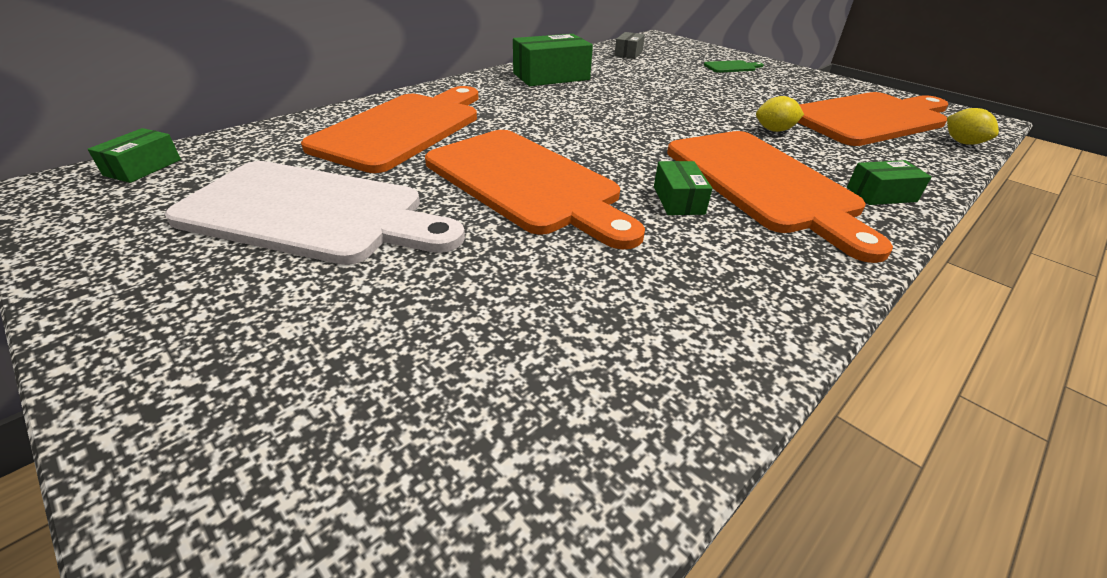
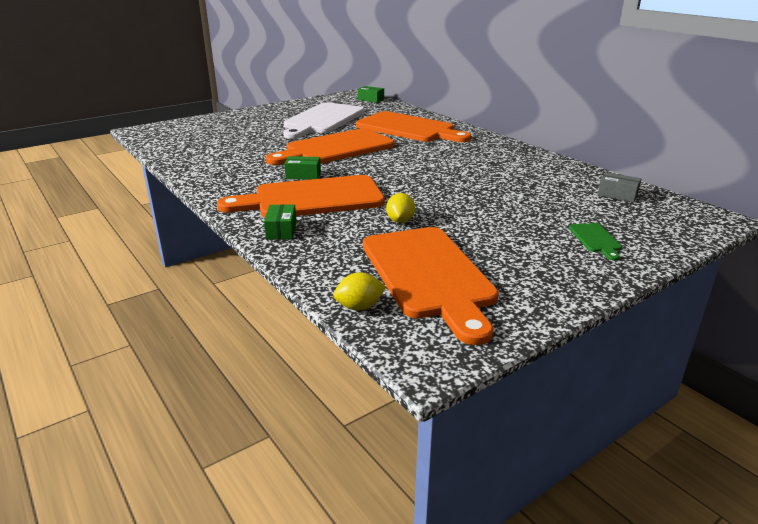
camera: 100 degrees right, 10 degrees down
(551, 76) = (519, 161): green box -> none

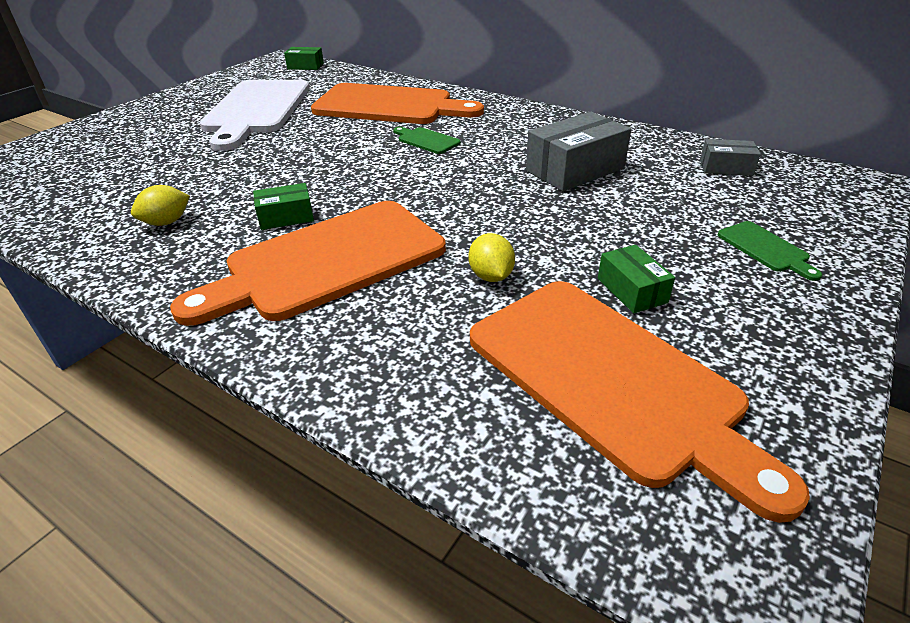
camera: 20 degrees left, 10 degrees up
(281, 230) = (316, 343): green box -> green box (631, 290)
(335, 148) = (306, 157): orange cutting board -> none
(359, 307) = (557, 490): yellow lemon -> yellow lemon (167, 222)
(418, 150) = (426, 140): none -> green cutting board
(504, 179) = (574, 169): none -> grey box

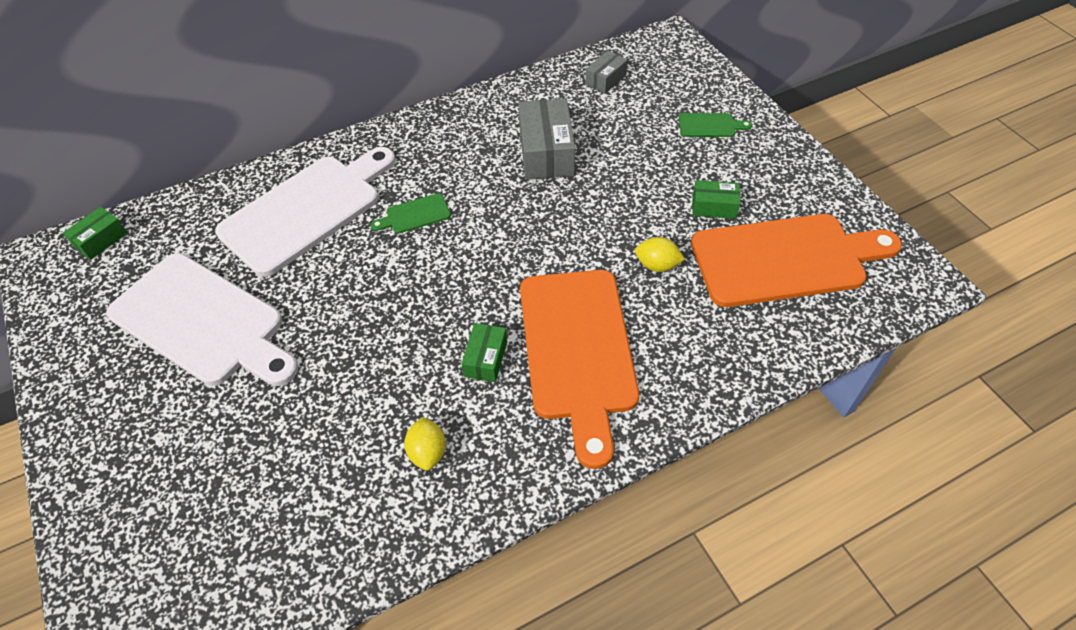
camera: 60 degrees left, 15 degrees up
(389, 106) = (307, 210): orange cutting board -> white cutting board

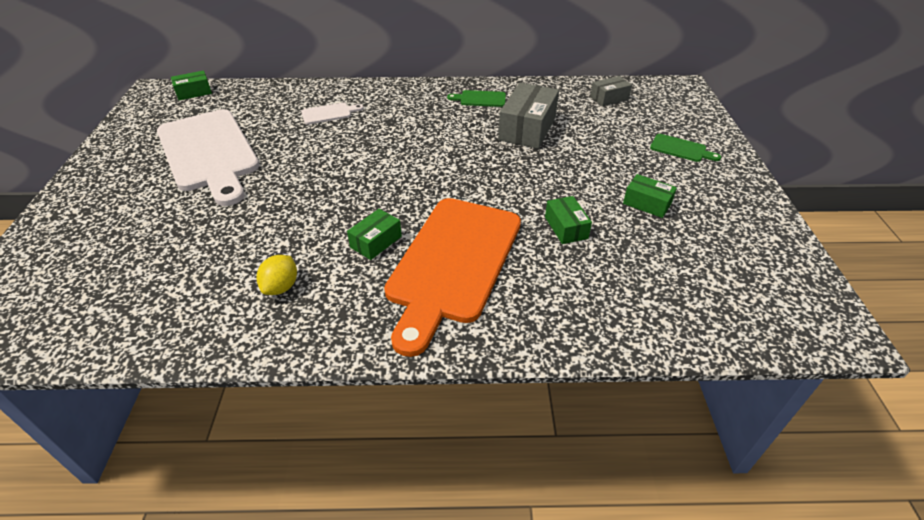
camera: 25 degrees right, 10 degrees down
(307, 210) = (329, 113): white cutting board -> white cutting board, size x0.40
(415, 215) = (399, 137): green cutting board -> green cutting board (480, 99)
(657, 265) = (566, 227): yellow lemon -> green box
(785, 259) = (692, 263): orange cutting board -> none

